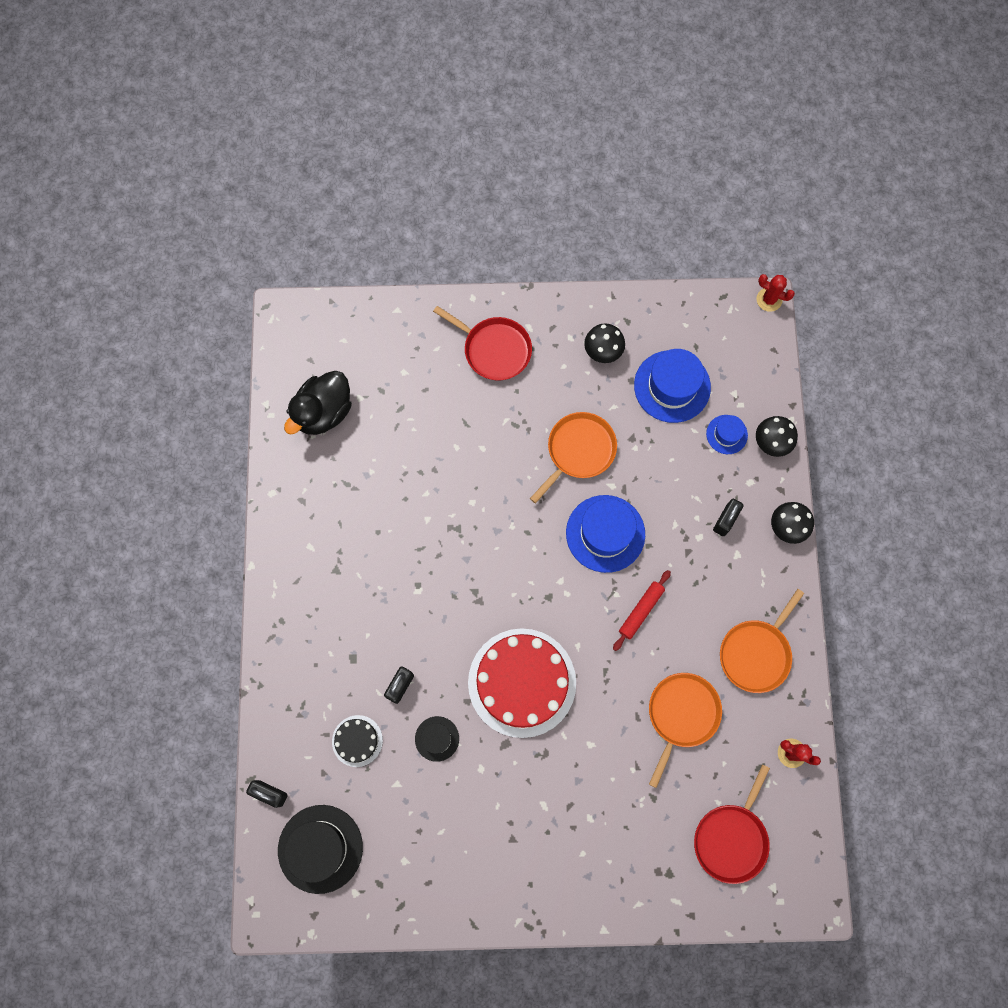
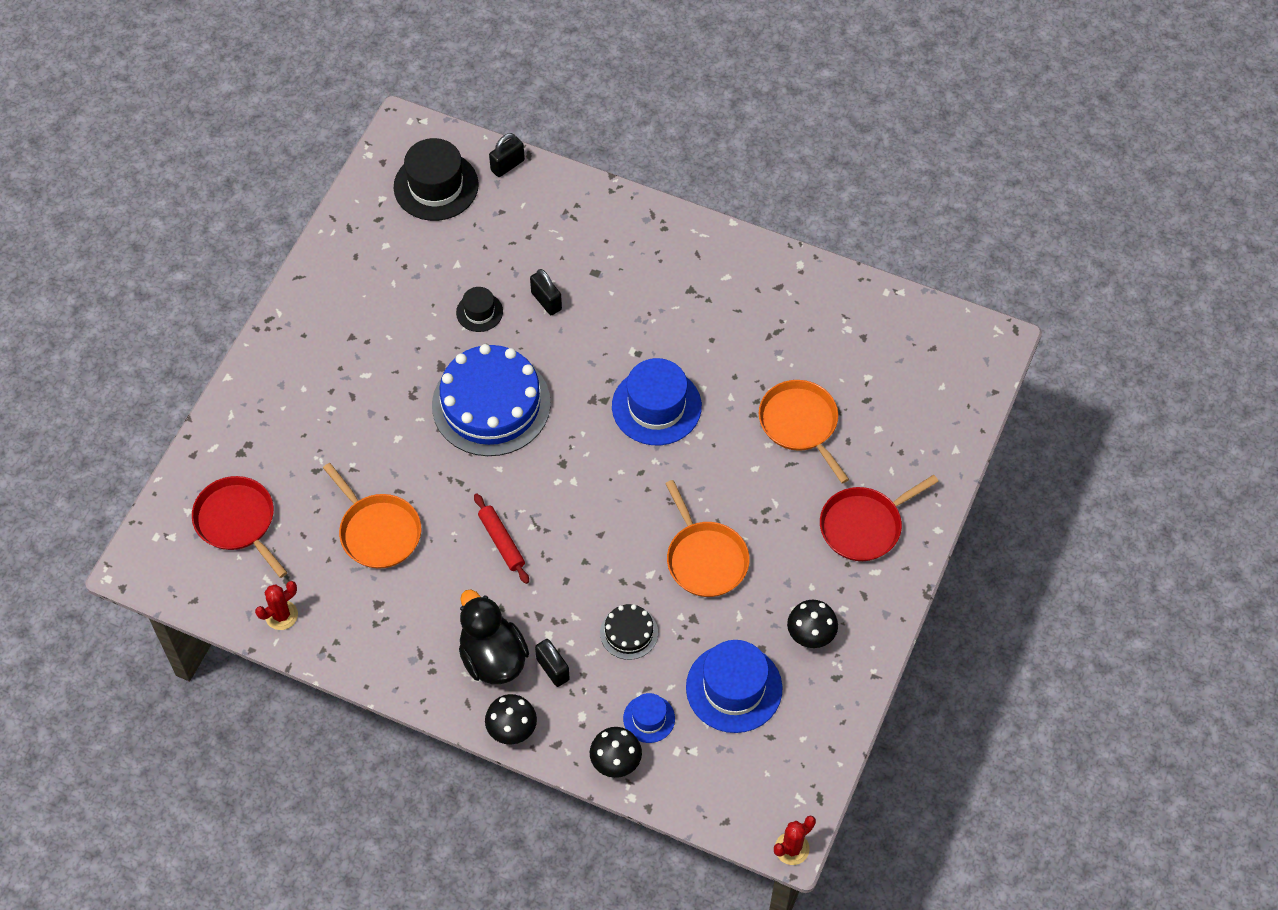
camera: 115 degrees right, 15 degrees down
(323, 412) = (866, 339): black duck -> black duck (493, 657)
(357, 741) = (515, 248): black cake -> black cake (629, 632)
(522, 682) = (491, 404): red cake -> blue cake
(605, 533) = (601, 544): blue hat -> blue hat (656, 406)
(756, 653) = (397, 631): orange pan -> orange pan (800, 424)

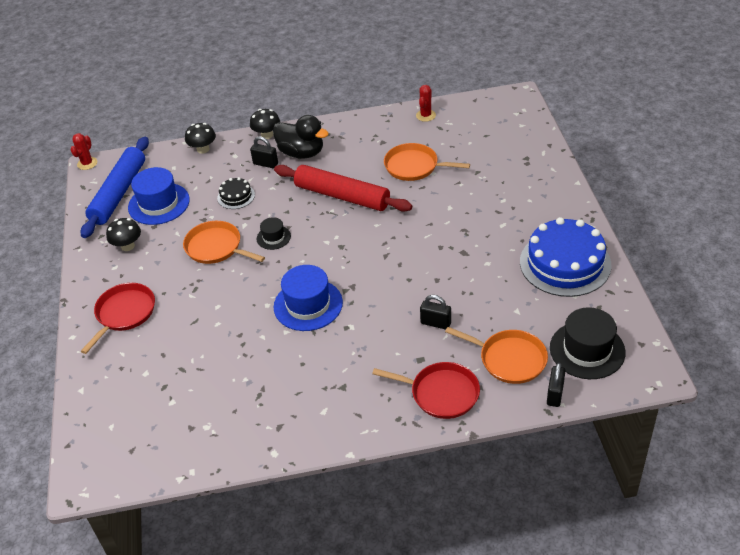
camera: 150 degrees right, 15 degrees down
(238, 521) = (491, 134): red pan -> red pan (441, 393)
(479, 312) = (472, 293): black hat -> black hat (273, 237)
(491, 404) = (413, 251): blue cake -> blue cake (565, 263)
(501, 542) = (342, 196): red rolling pin -> red rolling pin, size x2.04
(649, 718) = (198, 171): blue hat -> none
(776, 747) = (119, 193): none -> blue rolling pin
(800, 424) = (203, 346): orange pan -> orange pan (509, 359)

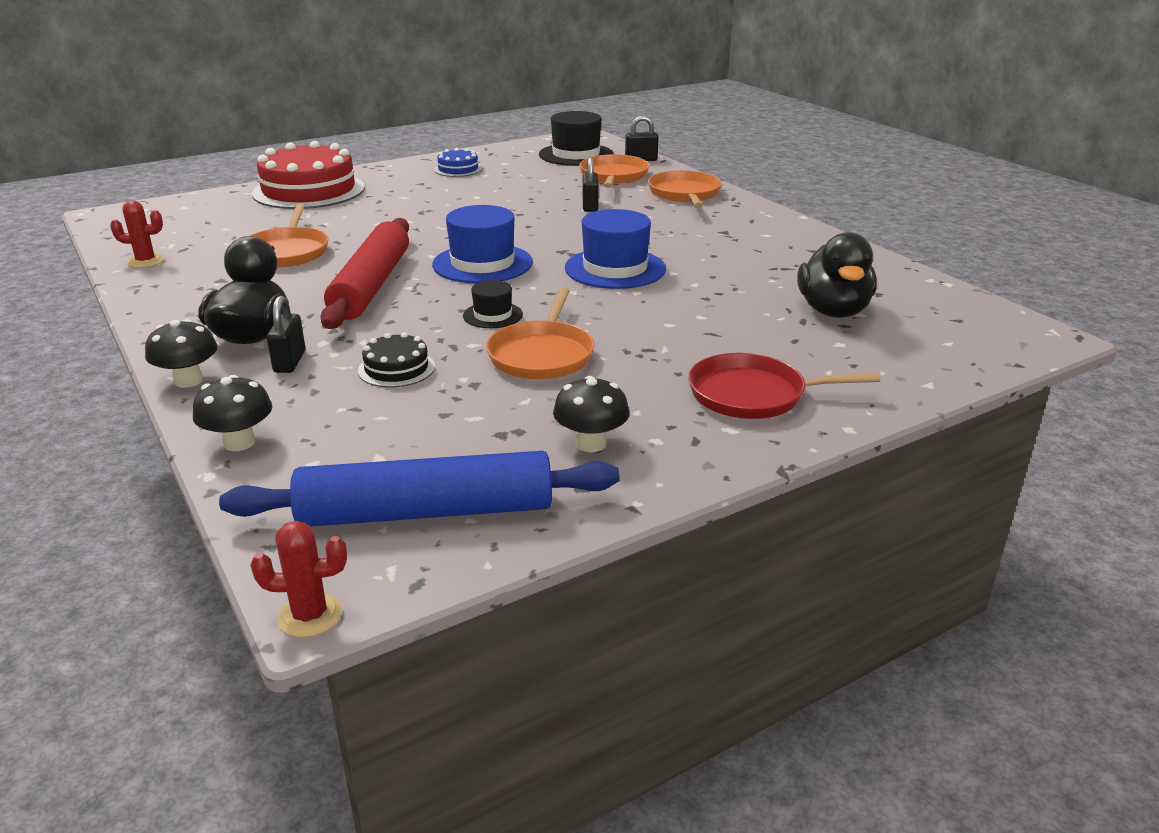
camera: 115 degrees left, 15 degrees down
(159, 204) = (446, 445): blue hat -> blue hat (482, 264)
(183, 390) = (833, 311): none -> black duck
(441, 393) = (685, 194): red pan -> orange pan
(536, 179) = (309, 190): none -> red cake
(565, 263) = (458, 169): blue cake -> blue cake, size x0.46

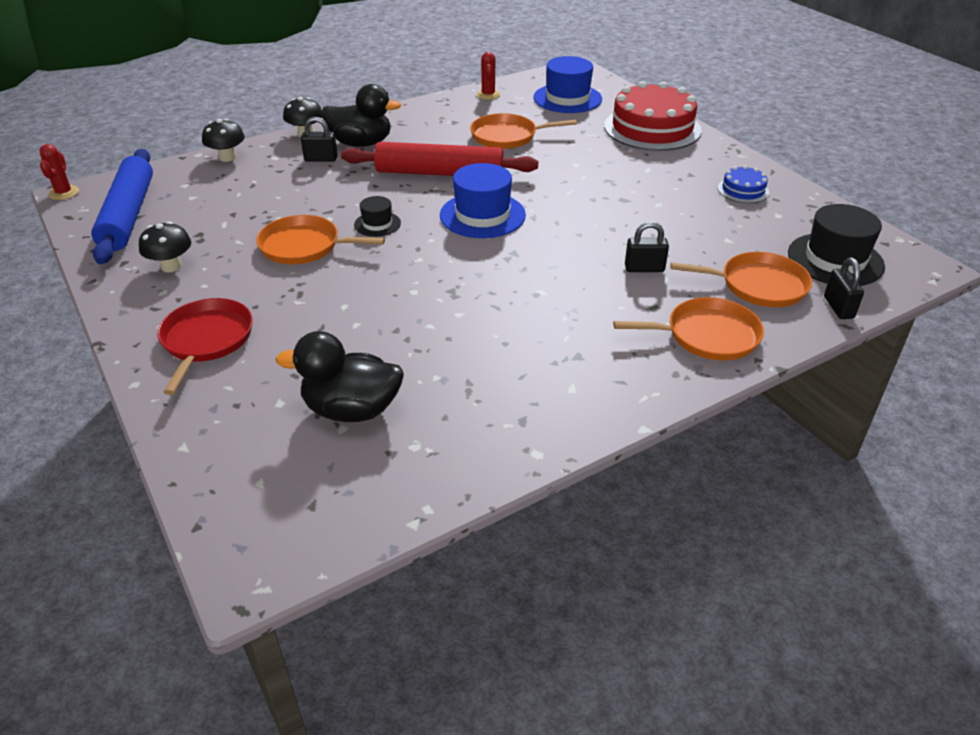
camera: 90 degrees right, 10 degrees up
(396, 368) = (300, 193): black cake -> none
(615, 268) = (469, 281): blue hat -> blue hat (567, 98)

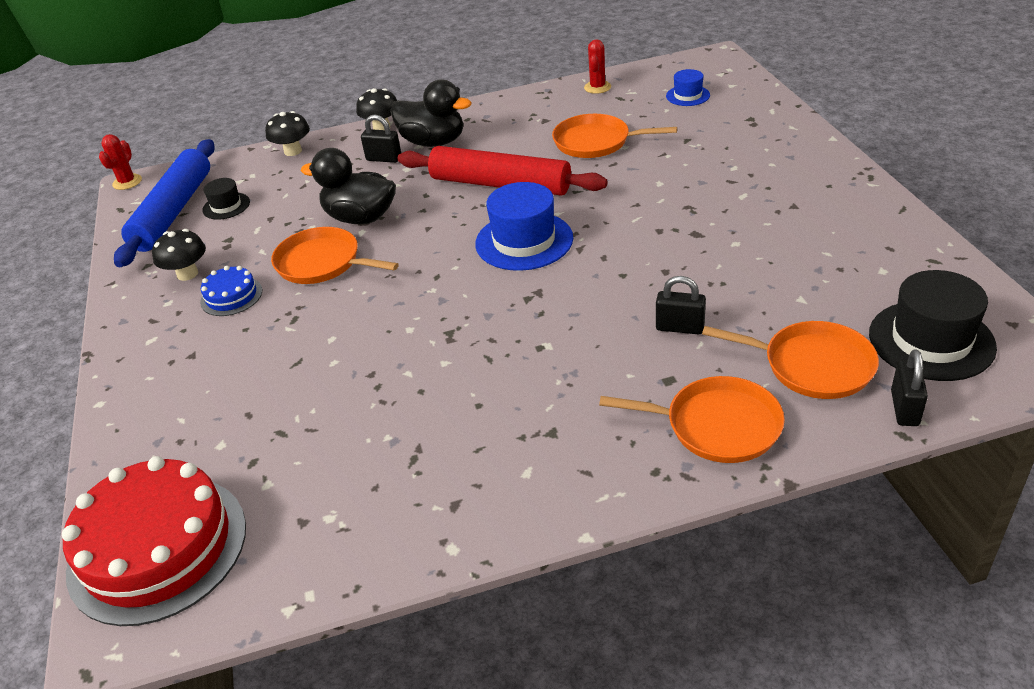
camera: 20 degrees right, 0 degrees up
(206, 340) = (183, 363): red pan -> none
(351, 410) = (285, 464): black duck -> black duck (360, 218)
(377, 224) = (407, 242): black hat -> black hat (226, 206)
(567, 98) = (687, 95): blue hat -> blue hat, size x0.53
(652, 128) = (773, 140): red cake -> red cake (157, 548)
(743, 190) = (852, 232): blue cake -> blue cake (231, 296)

